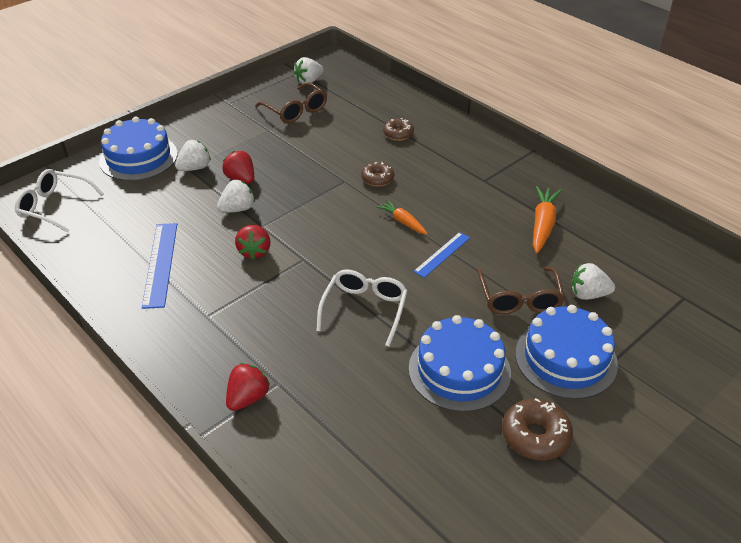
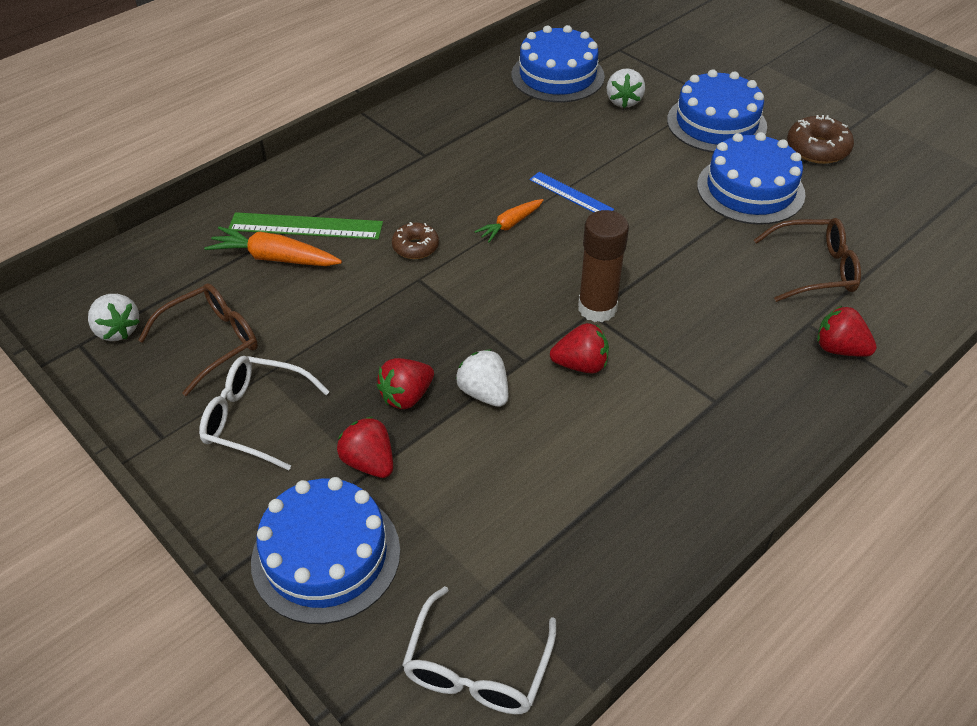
camera: 90 degrees left, 5 degrees up
(160, 264) = (619, 472): blue ruler -> none
(195, 168) = (369, 462): white strawberry -> red strawberry
(309, 262) = (597, 308): none -> brown glue stick
(365, 309) = (675, 257): white glasses -> white glasses (255, 418)
(398, 134) = (305, 226): brown donut -> green ruler
(519, 299) = (638, 144): brown glasses -> brown glasses (815, 269)
(542, 224) = (512, 119): orange carrot -> orange carrot (274, 258)
(619, 253) = (557, 76): none -> blue cake

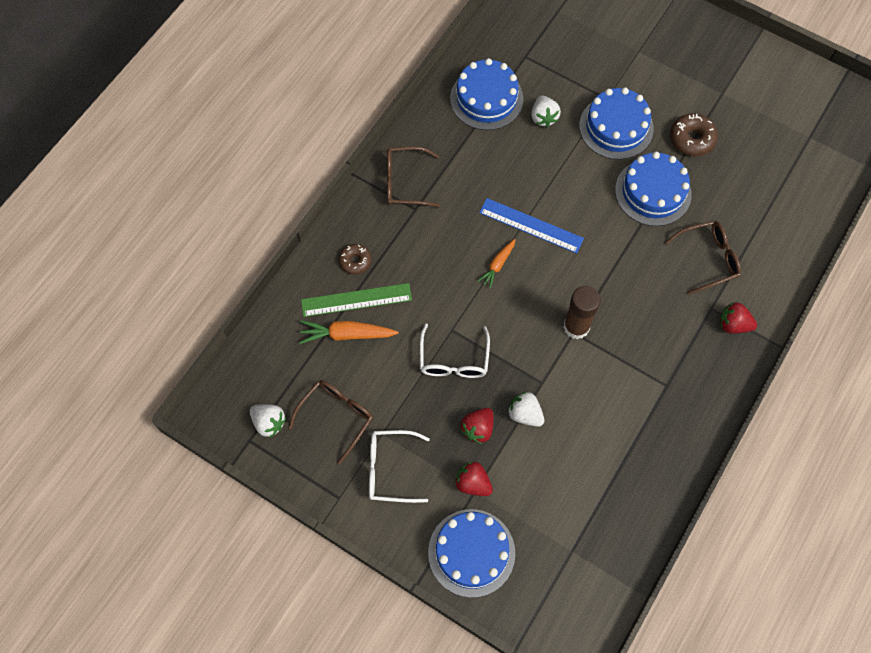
camera: 15 degrees left, 20 degrees up
(415, 247) = (440, 301): brown donut -> brown donut (355, 261)
(423, 130) = (404, 182): none -> brown glasses
(477, 668) = (578, 598): white glasses -> white glasses (453, 360)
(570, 194) = (531, 225): blue ruler -> blue ruler, size x1.57
(581, 365) = (578, 377): red strawberry -> none

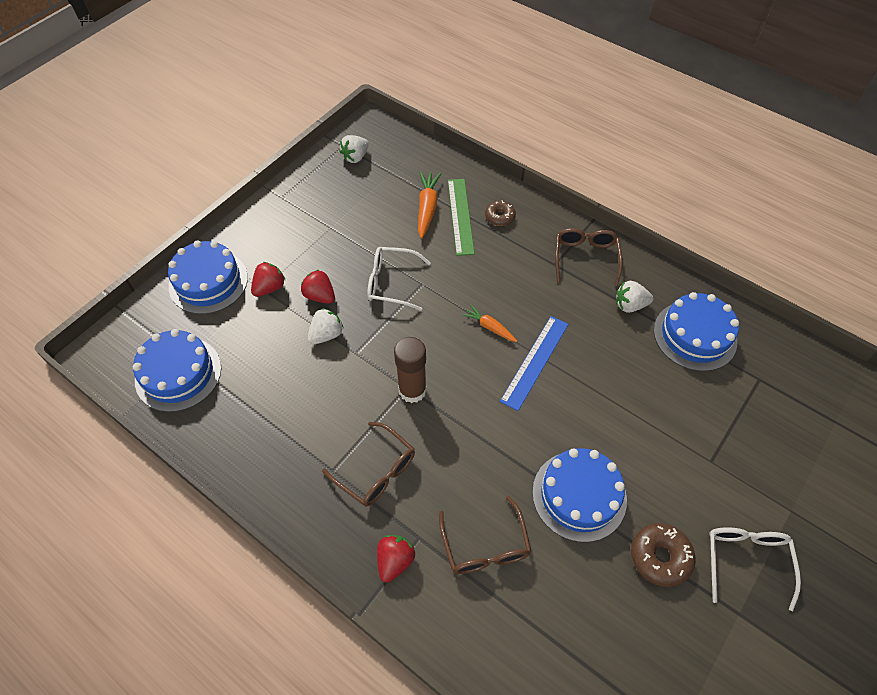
camera: 95 degrees right, 10 degrees down
(336, 417) = (352, 198): brown glasses -> brown glasses (376, 471)
(390, 469) = (297, 231): white glasses -> white glasses (746, 560)
(543, 117) = (675, 389): white strawberry -> white strawberry (630, 305)
(616, 127) = (670, 466): blue cake -> blue cake (178, 373)

